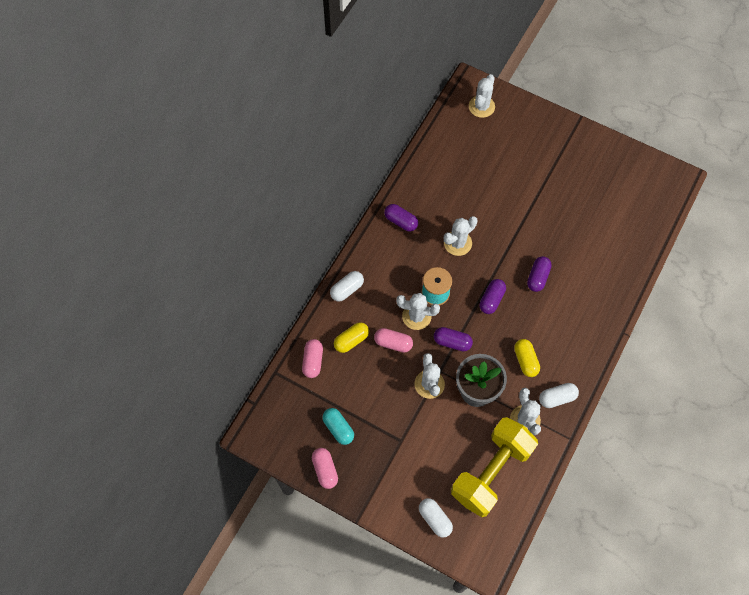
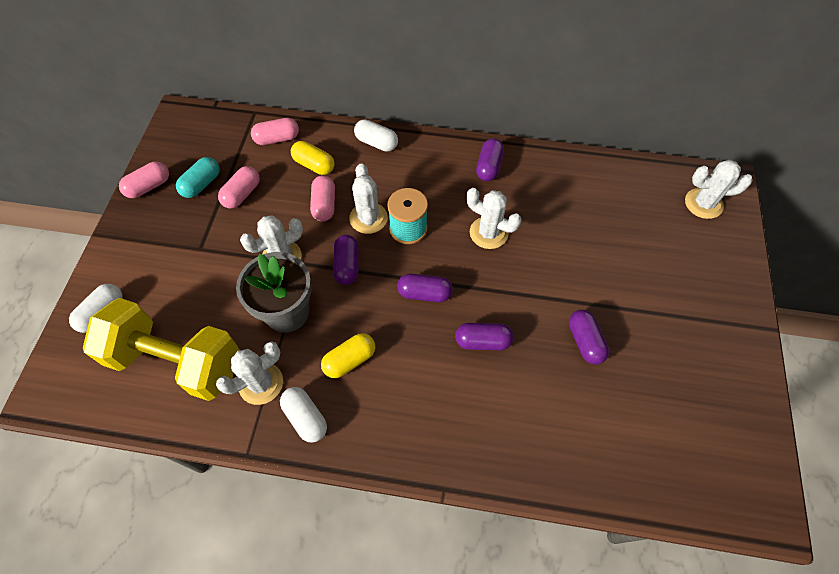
camera: 70 degrees right, 5 degrees down
(360, 400) = (242, 194): none -> pink capsule
(556, 220) = (585, 341): none -> purple capsule

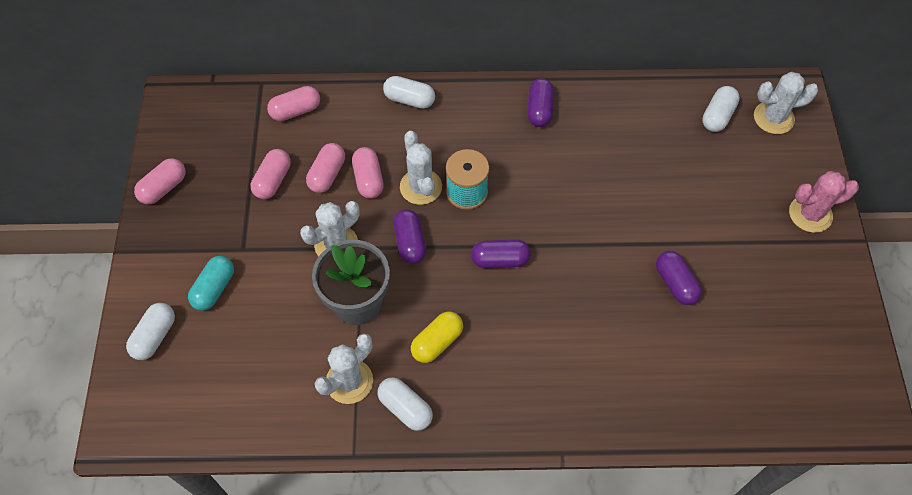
camera: 10 degrees left, 0 degrees up
(176, 361) = (252, 374): yellow dumbbell -> none
(201, 184) = (223, 176): turquoise capsule -> turquoise capsule (214, 289)
(289, 196) = (327, 175): none -> pink capsule
(314, 165) = (345, 135): yellow capsule -> none
(483, 341) = (571, 300): purple capsule -> none
(488, 233) = (554, 184): white cactus -> none
(651, 195) = (717, 116): none -> white capsule
(726, 296) = (810, 214): none -> pink cactus

